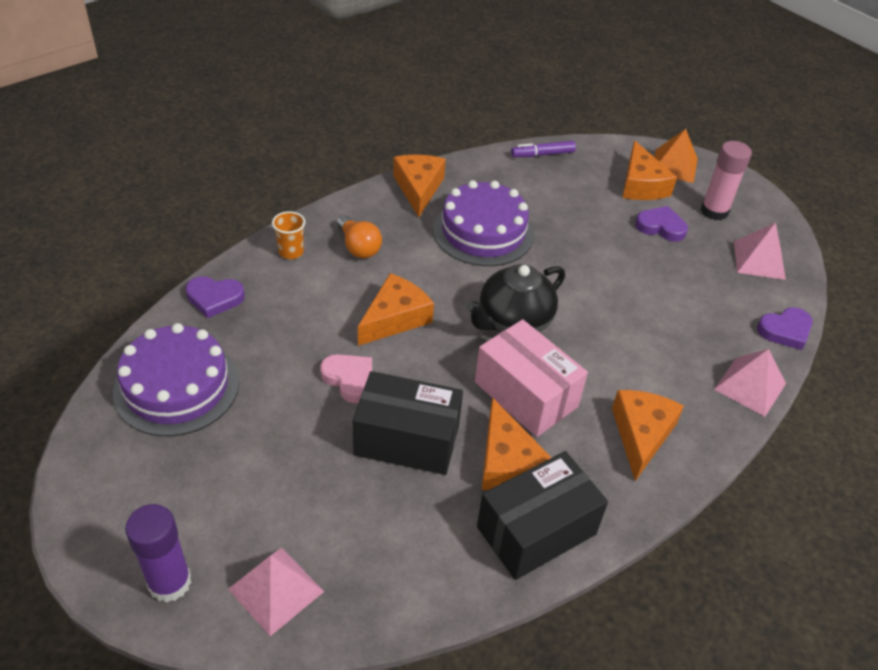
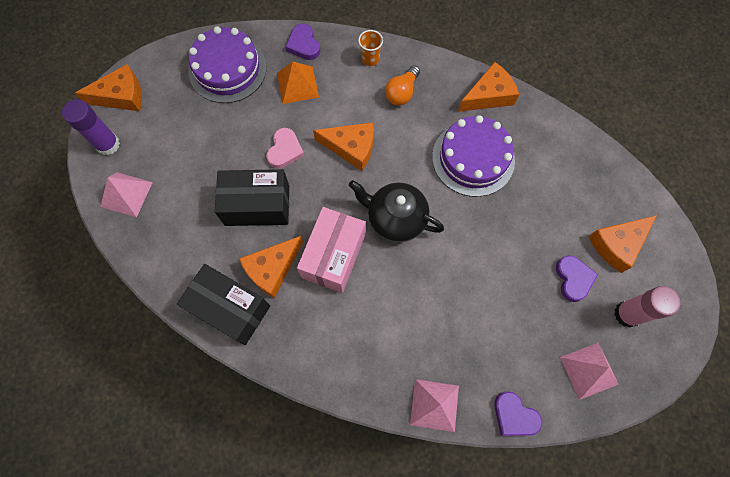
camera: 65 degrees right, 25 degrees up
(407, 440) = (257, 205): black box -> black box turned 75 degrees counterclockwise
(542, 154) = (597, 156): purple marker -> none
(641, 435) = (341, 343): orange cheese -> orange cheese (121, 96)
(674, 165) = (666, 260): orange pyramid -> orange pyramid (297, 85)

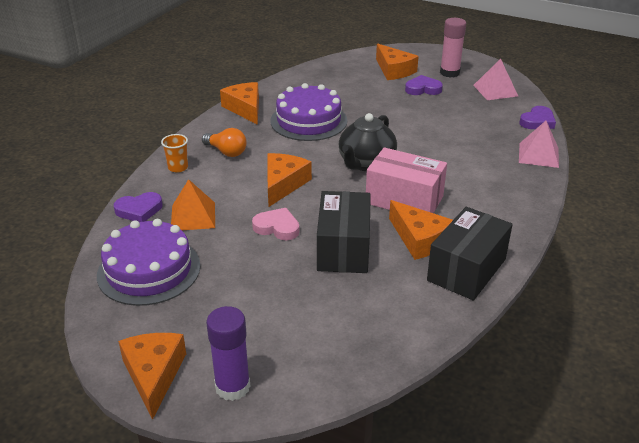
camera: 85 degrees left, 35 degrees down
(126, 194) = (315, 363): pink pyramid -> none

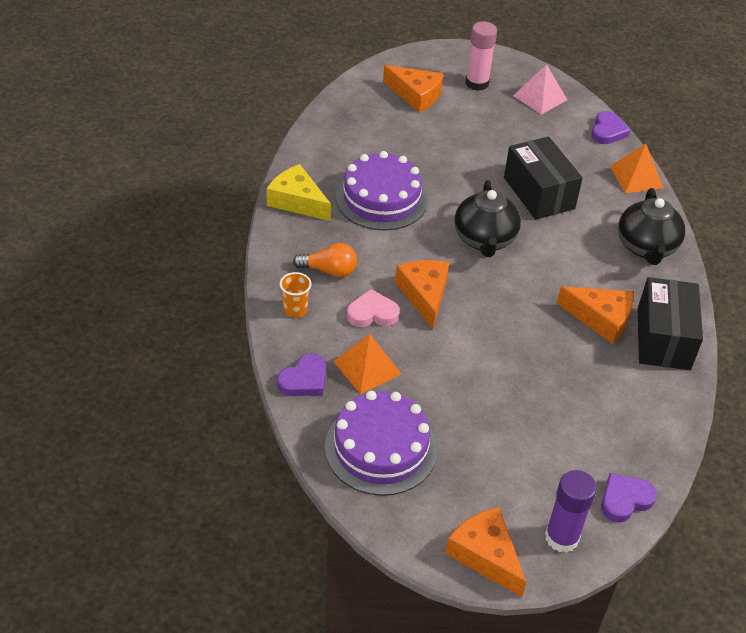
camera: 30 degrees left, 10 degrees up
(245, 109) = (297, 201): orange cheese -> yellow cheese
(277, 227) = (461, 351): pink heart -> pink heart (372, 313)
(343, 248) = (542, 354): black box -> black box (538, 193)
(404, 200) = (554, 275): pink box -> none
(423, 89) = (466, 116): purple heart -> purple heart (625, 500)
(506, 202) = (646, 247): none -> black teapot
(538, 155) = (636, 177): pink pyramid -> orange pyramid

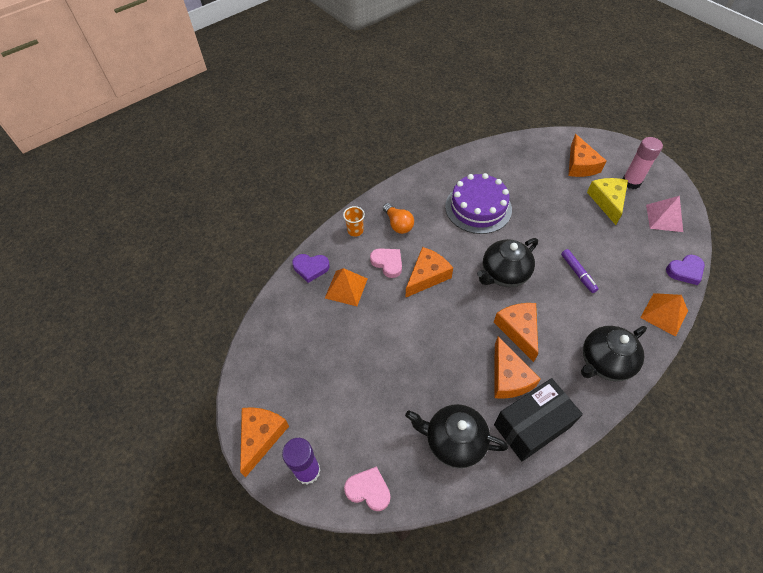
camera: 55 degrees right, 10 degrees up
(297, 201) = (432, 177): yellow cheese -> yellow cheese (607, 201)
(381, 448) = (295, 333): purple cake -> none
(538, 193) = (578, 273): black box -> purple marker
(558, 276) = (518, 330): none -> orange cheese
(625, 500) = (368, 490): purple heart -> pink heart
(630, 402) = (454, 441): none -> black teapot

